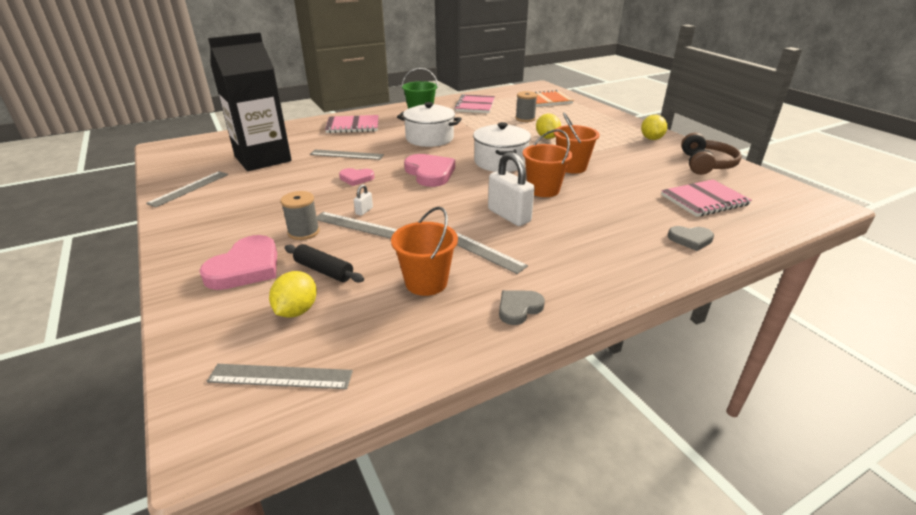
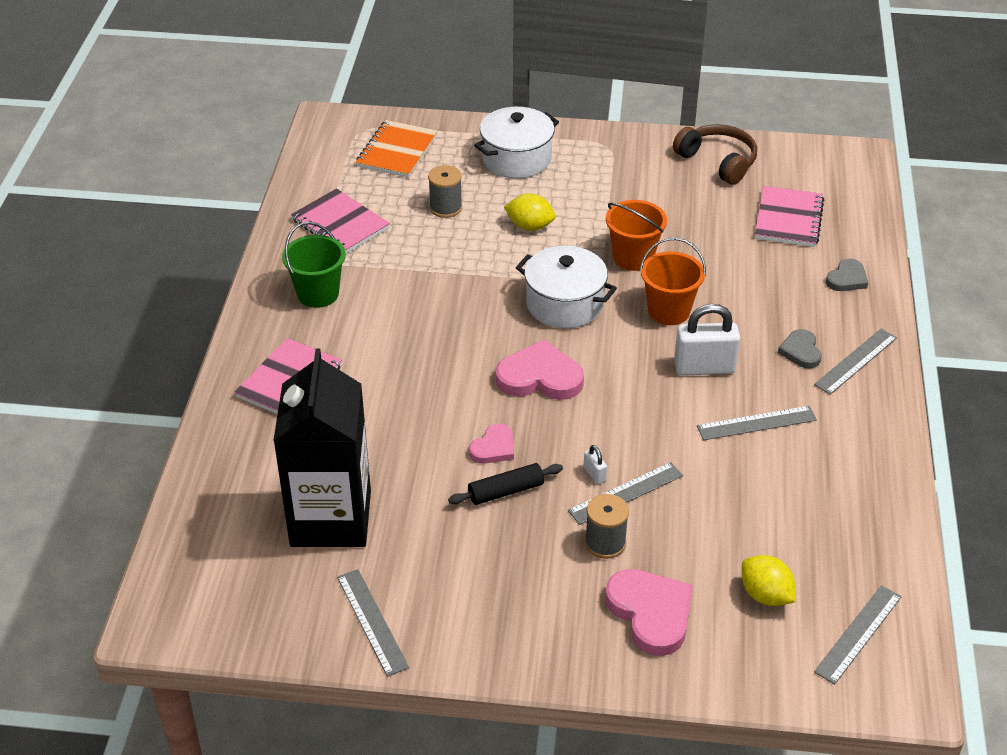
camera: 55 degrees left, 10 degrees up
(324, 270) = (705, 553): black rolling pin -> black rolling pin (506, 491)
(347, 155) = (402, 428): grey ruler -> grey ruler (856, 361)
(426, 282) = (784, 487): orange bucket -> none
(429, 138) = (424, 327): white pot -> white pot (516, 159)
(519, 308) = (868, 447): grey heart -> grey heart (800, 351)
(651, 139) = (618, 151): yellow lemon -> none

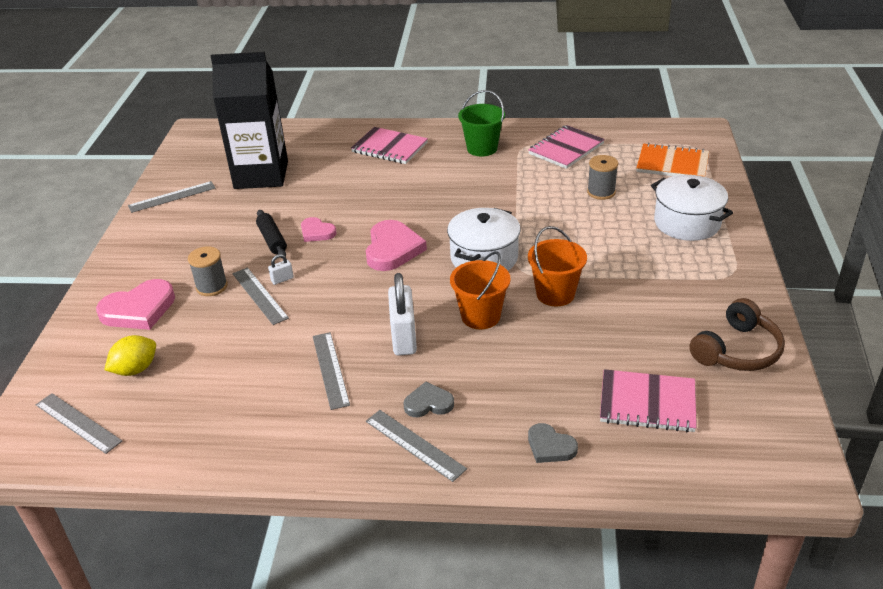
camera: 90 degrees right, 5 degrees down
(530, 226) = (587, 235): yellow lemon -> none

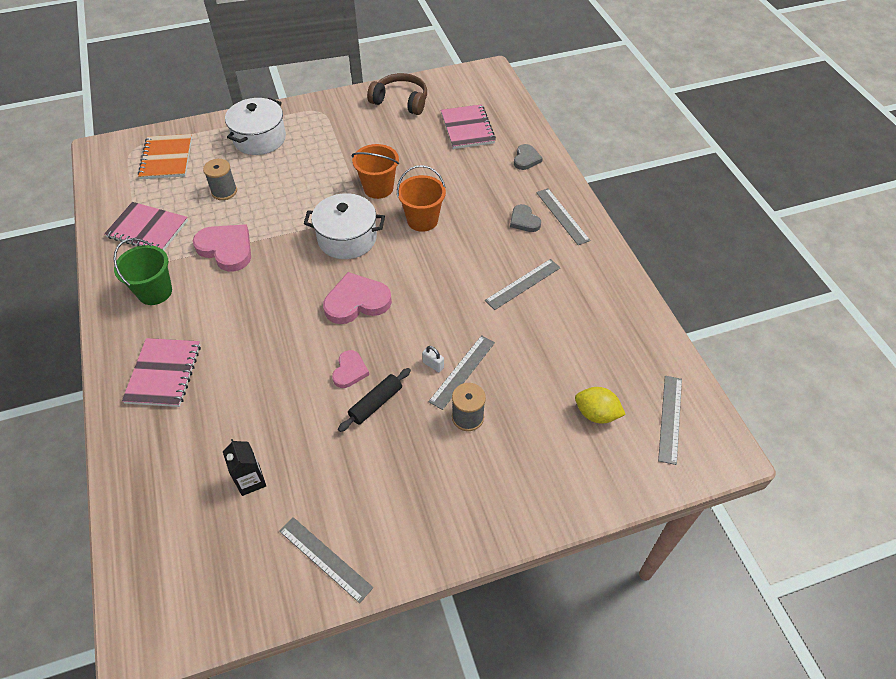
camera: 115 degrees left, 15 degrees up
(139, 309) = (527, 461): pink heart -> pink heart (226, 249)
(261, 175) = (250, 480): black carton -> black carton, size x0.40
(404, 338) = (467, 255): white padlock -> none
(414, 445) = (562, 216): grey ruler -> grey ruler turned 45 degrees counterclockwise

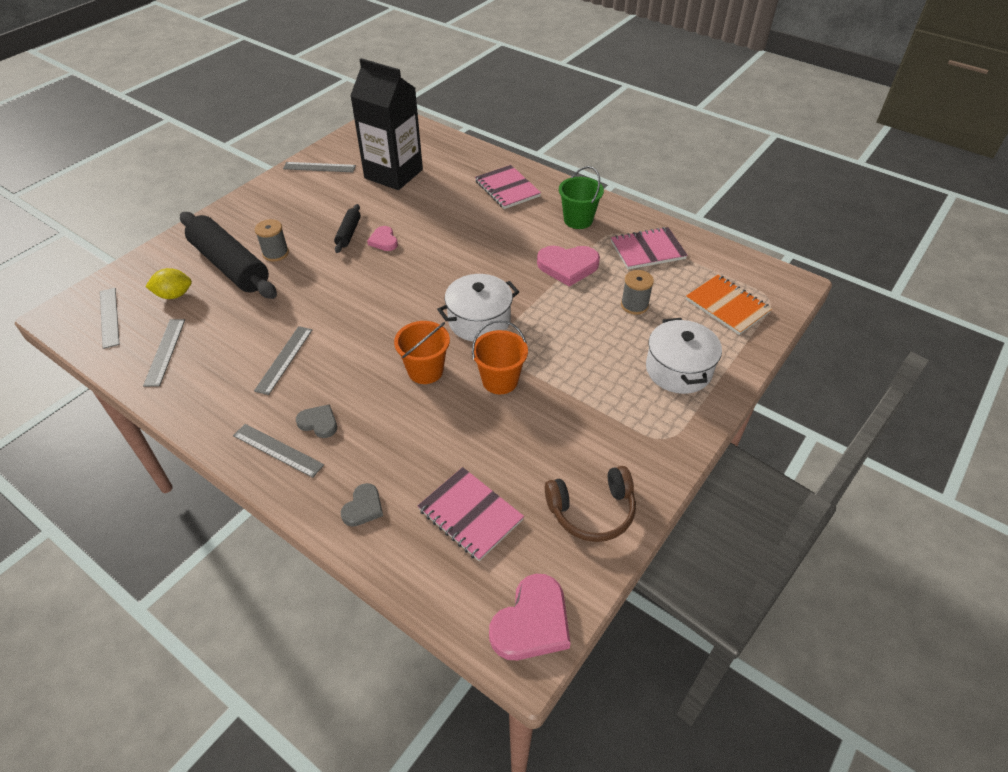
camera: 145 degrees right, 5 degrees down
(250, 480) = (393, 174): black carton -> black carton, size x2.49
(357, 302) = (421, 280): pink heart -> pink heart (532, 622)
(433, 365) = (324, 270): white padlock -> none
(462, 371) = (298, 275): grey ruler -> grey ruler (165, 352)
(523, 426) = (230, 265): none -> black rolling pin
(526, 159) = (363, 507): grey heart -> grey heart turned 135 degrees counterclockwise

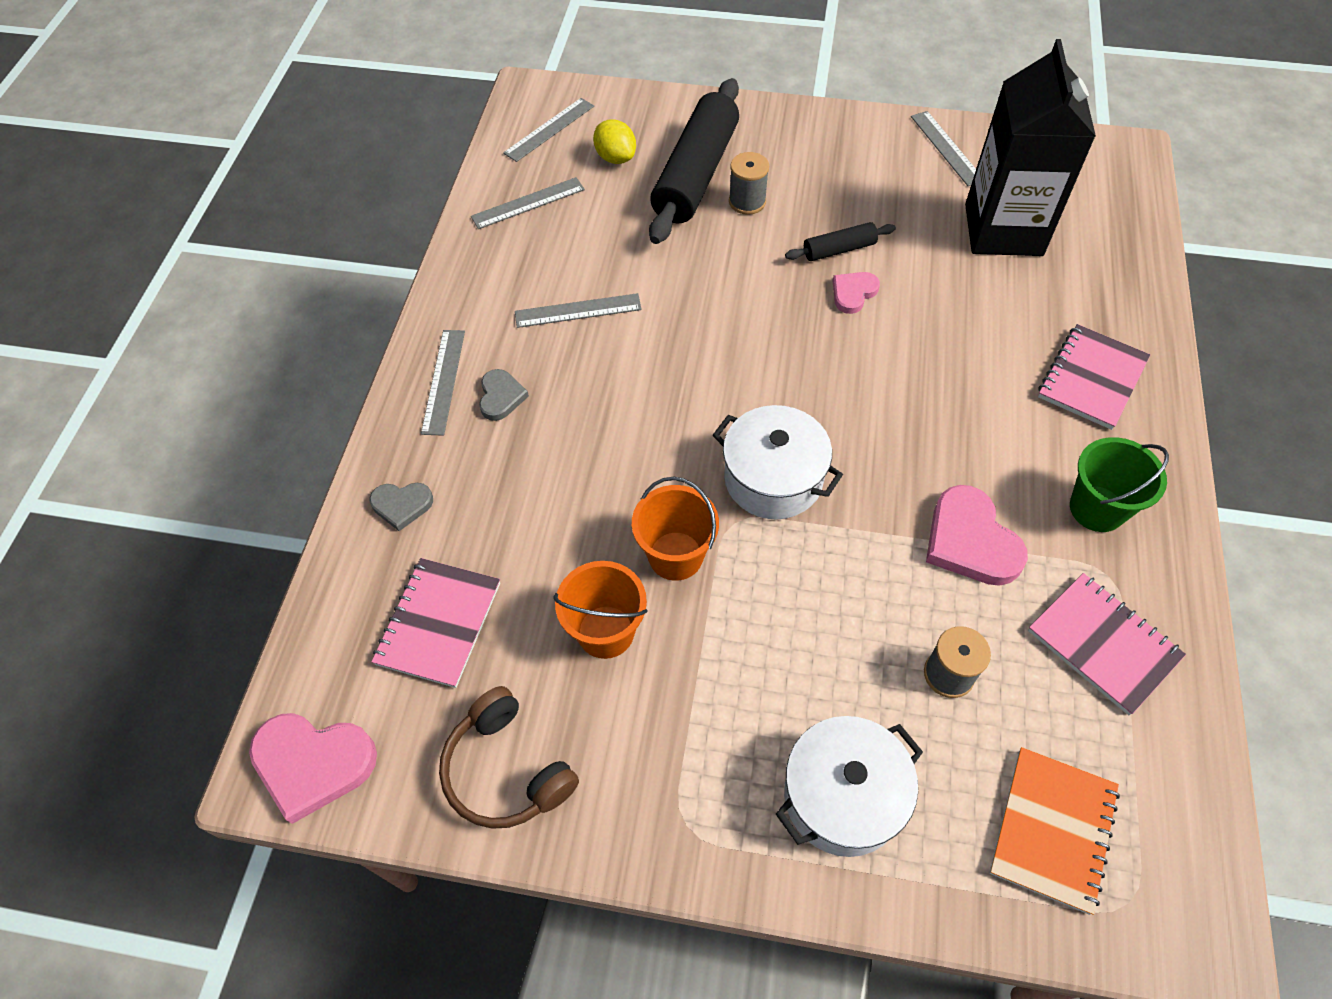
camera: 65 degrees right, 10 degrees up
(425, 371) = (643, 461): orange bucket -> orange bucket (606, 631)

